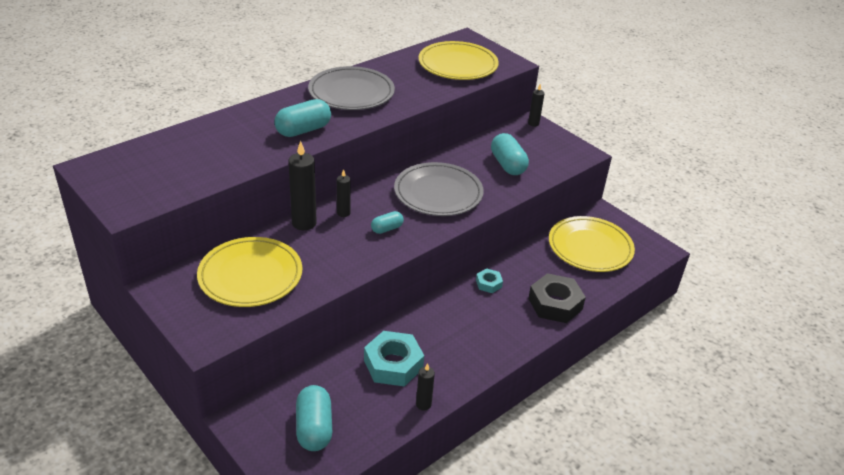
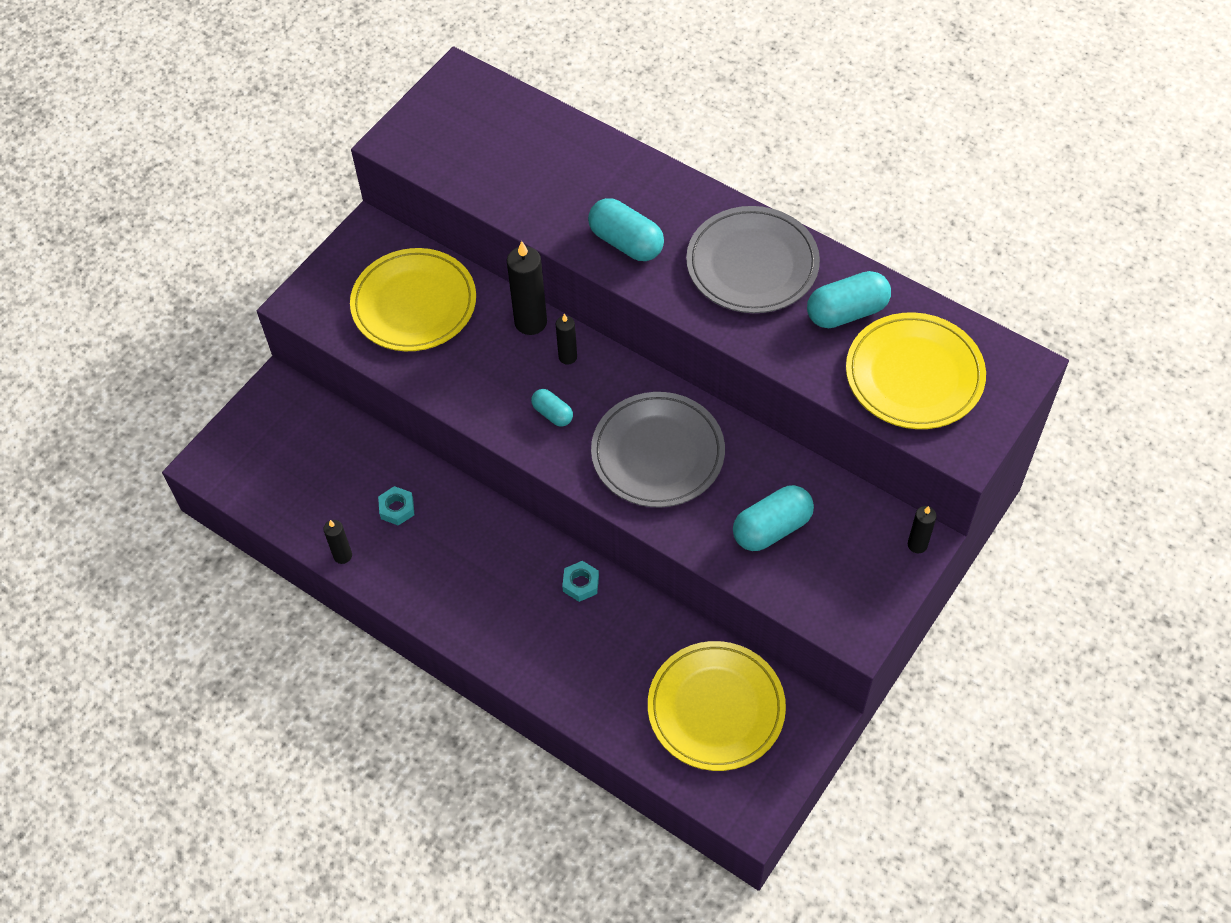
camera: 80 degrees right, 20 degrees up
(314, 428) = (282, 459): turquoise capsule -> turquoise capsule (847, 312)
(393, 364) = (397, 508): turquoise nut -> turquoise nut, size x0.51
(555, 304) = (567, 675): black nut -> none

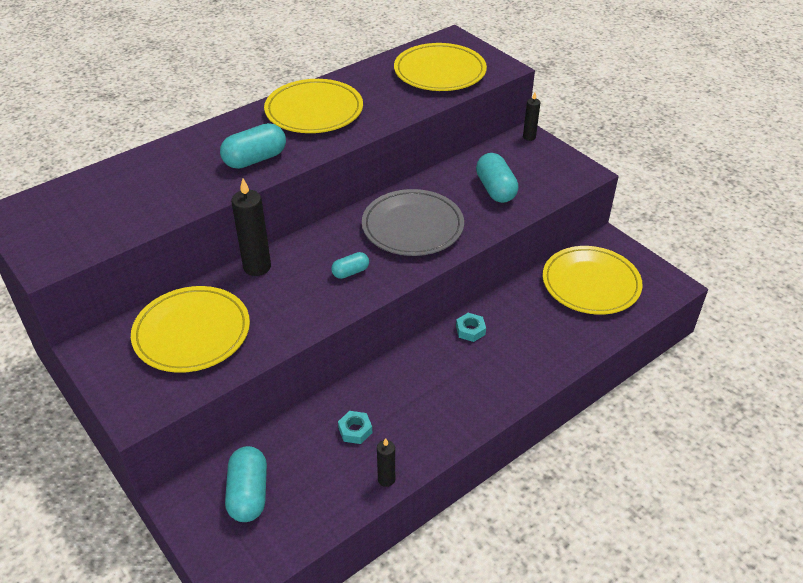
camera: 75 degrees left, 15 degrees down
(567, 357) = (302, 254): black candle -> none
(752, 264) = (314, 111): grey plate -> yellow plate
(847, 312) = (377, 84): turquoise capsule -> turquoise capsule (248, 494)

